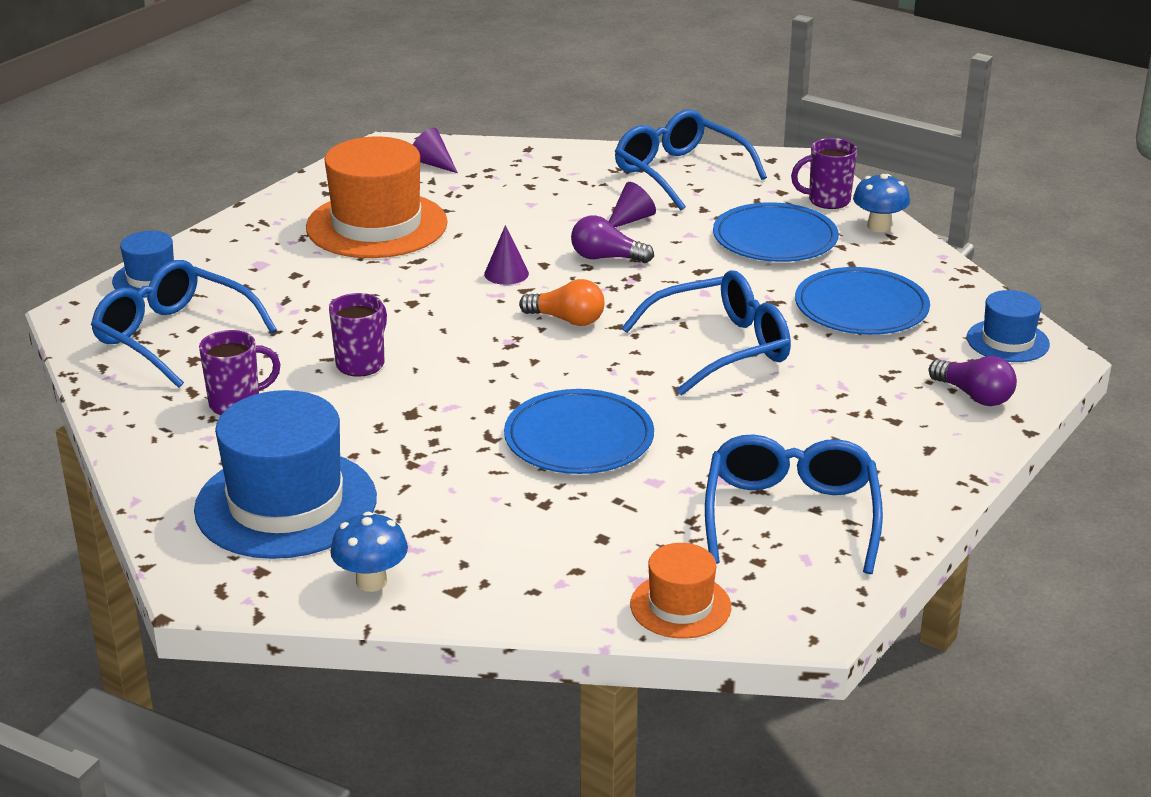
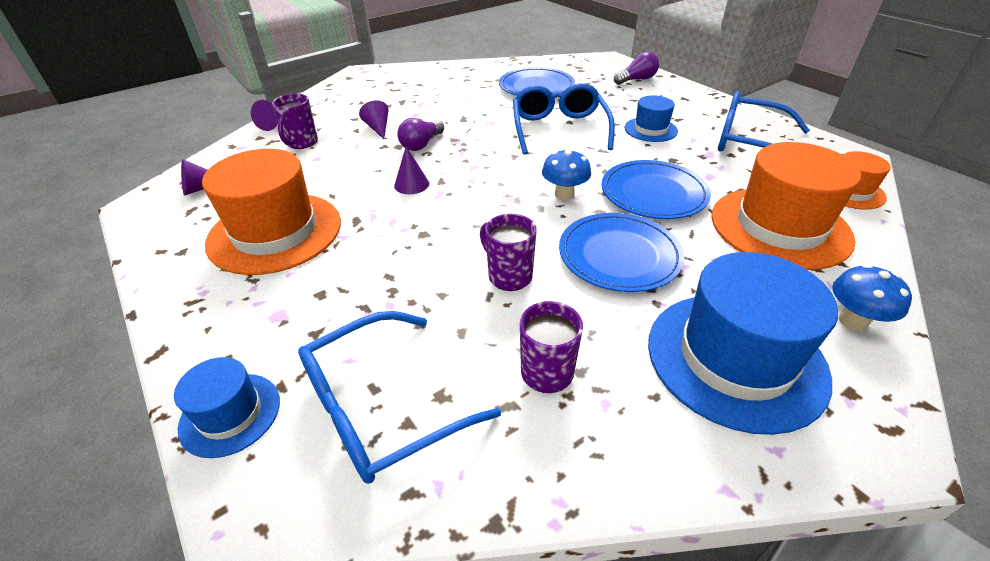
camera: 70 degrees left, 10 degrees up
(545, 538) = (779, 227): none -> orange hat
(567, 320) = (495, 172): orange light bulb -> none
(594, 154) = (273, 124): none -> purple cone
(679, 172) = (333, 103): blue glasses -> none
(775, 239) = (443, 93): blue plate -> blue plate (619, 255)
(827, 201) = (413, 73): purple mug -> purple mug (301, 143)
(878, 226) = (453, 68): blue mushroom -> blue mushroom (564, 194)
(1007, 341) = (588, 64): blue hat -> blue hat (650, 129)

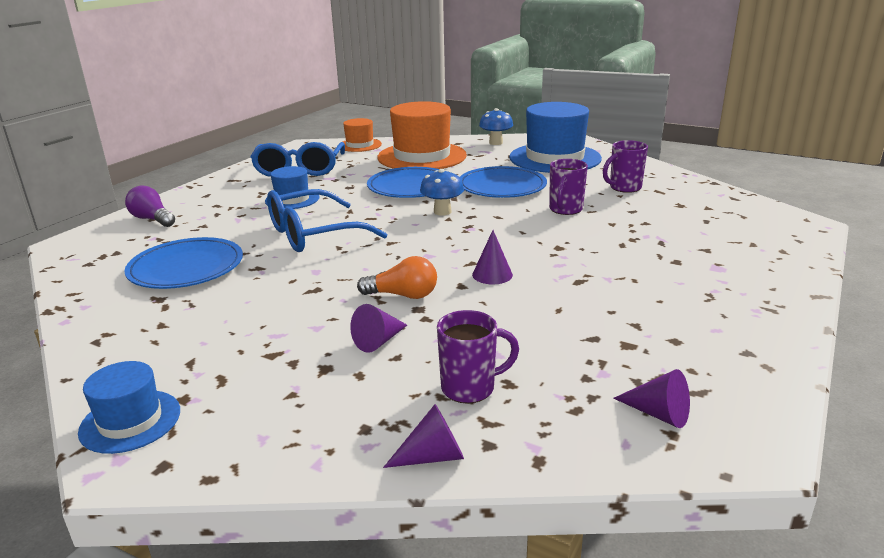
camera: 115 degrees left, 15 degrees down
(230, 414) = (792, 250): blue hat -> blue hat (130, 421)
(275, 232) = (649, 313): orange hat -> none
(380, 408) = (713, 215): blue glasses -> none
(421, 144) = (403, 295): purple light bulb -> orange light bulb

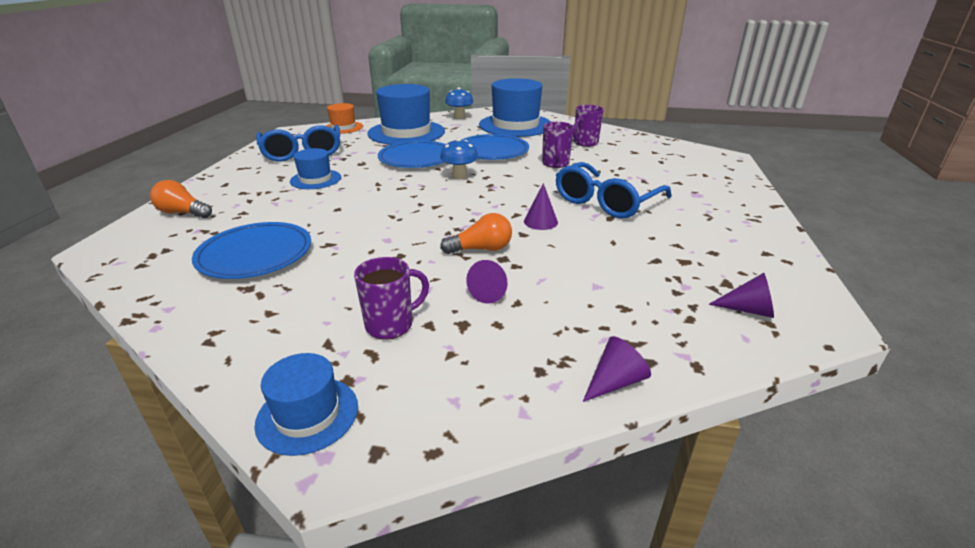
camera: 20 degrees left, 5 degrees up
(152, 219) = (183, 213): purple light bulb -> orange light bulb
(313, 234) = (359, 208): blue glasses -> blue glasses (606, 202)
(422, 156) = (406, 133): orange hat -> blue hat
(470, 388) = (598, 317): purple mug -> purple mug (391, 325)

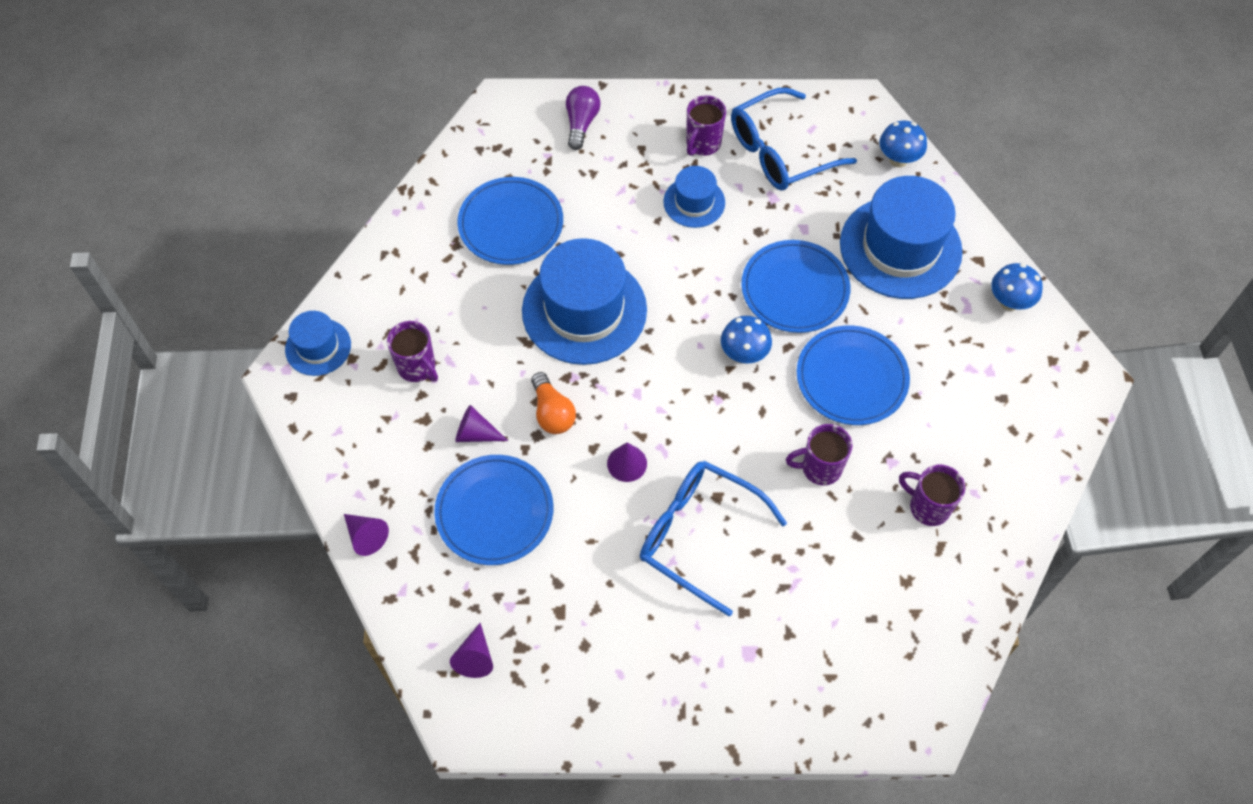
camera: 80 degrees right, 30 degrees up
(183, 213) = (581, 123): orange light bulb -> purple light bulb
(266, 172) = (702, 144): none -> purple mug
(343, 127) = (898, 159): orange hat -> blue mushroom
(515, 125) = (991, 394): blue hat -> blue hat (584, 310)
(583, 287) = (494, 512): none -> blue plate

